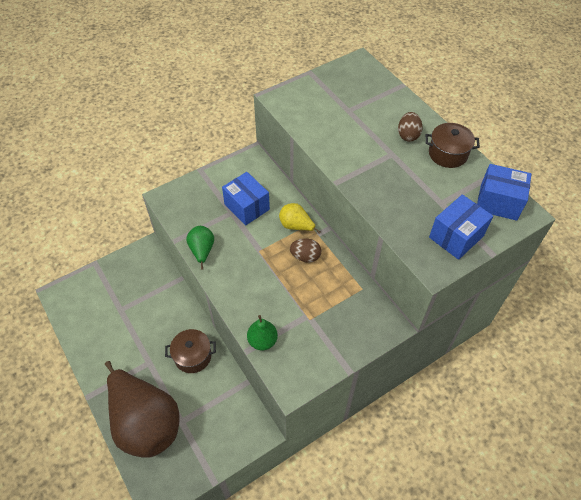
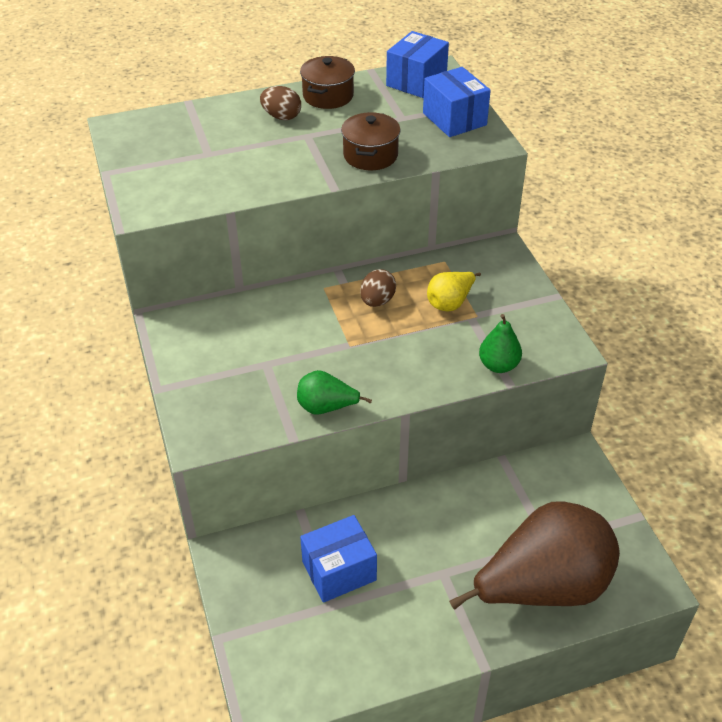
camera: 75 degrees left, 10 degrees down
(193, 356) = (446, 514): brown pot -> brown pot (370, 155)
(247, 207) = (263, 345): blue box -> blue box (339, 571)
(296, 226) = (321, 300): yellow pear -> yellow pear (450, 303)

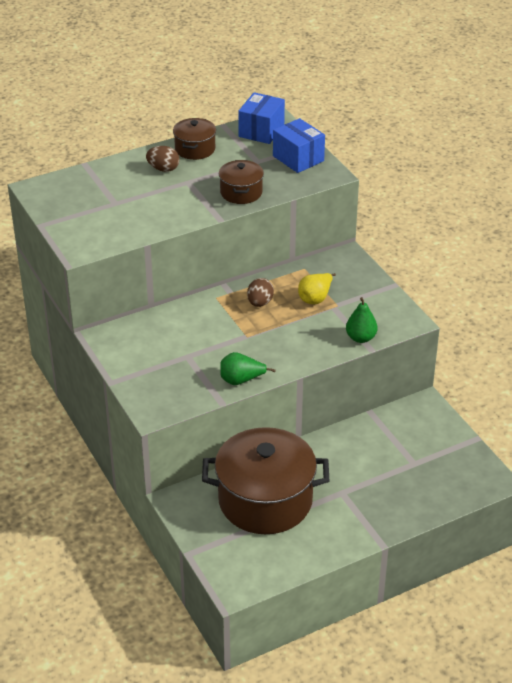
camera: 10 degrees left, 5 degrees down
(339, 571) = (265, 500): blue box -> brown pot
(542, 587) = (415, 492): brown pear -> none

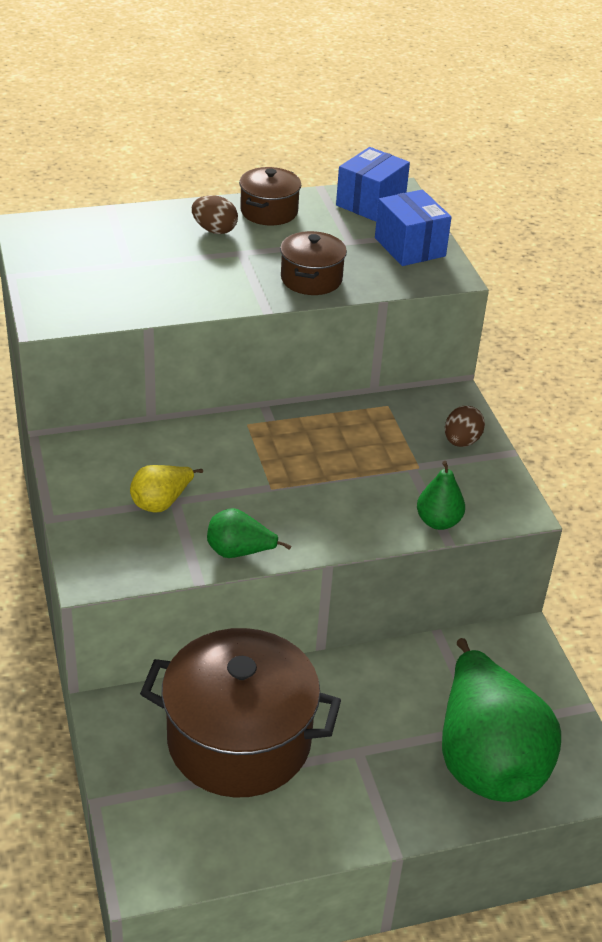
camera: 10 degrees right, 0 degrees up
(260, 303) = (307, 443): brown egg -> brown egg (461, 441)
(315, 298) = (390, 451): yellow pear -> yellow pear (161, 502)
(422, 481) = (486, 759): none -> green pear

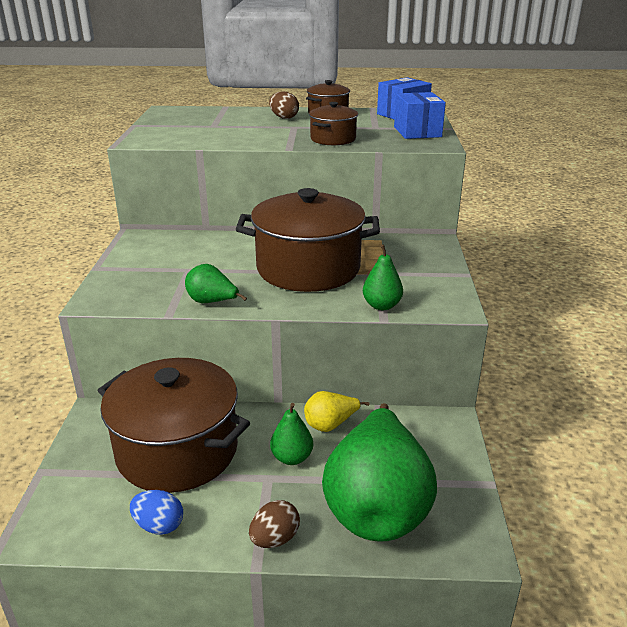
camera: 20 degrees right, 10 degrees down
(161, 502) = (178, 269): yellow pear -> yellow pear (330, 425)
(272, 834) = (159, 525): none -> blue egg
(324, 474) = (308, 269): none -> brown pot
(372, 721) = (292, 458): none -> green pear
(461, 441) = (427, 264): brown egg -> brown egg (275, 539)

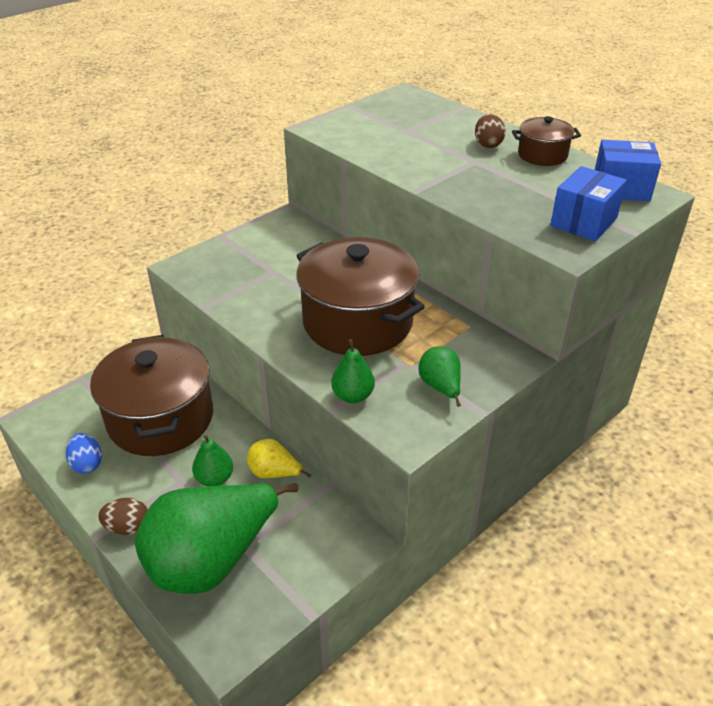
camera: 45 degrees right, 10 degrees up
(212, 302) = (243, 313): green pear -> green pear (440, 387)
(333, 139) = (477, 195): brown pot -> none

